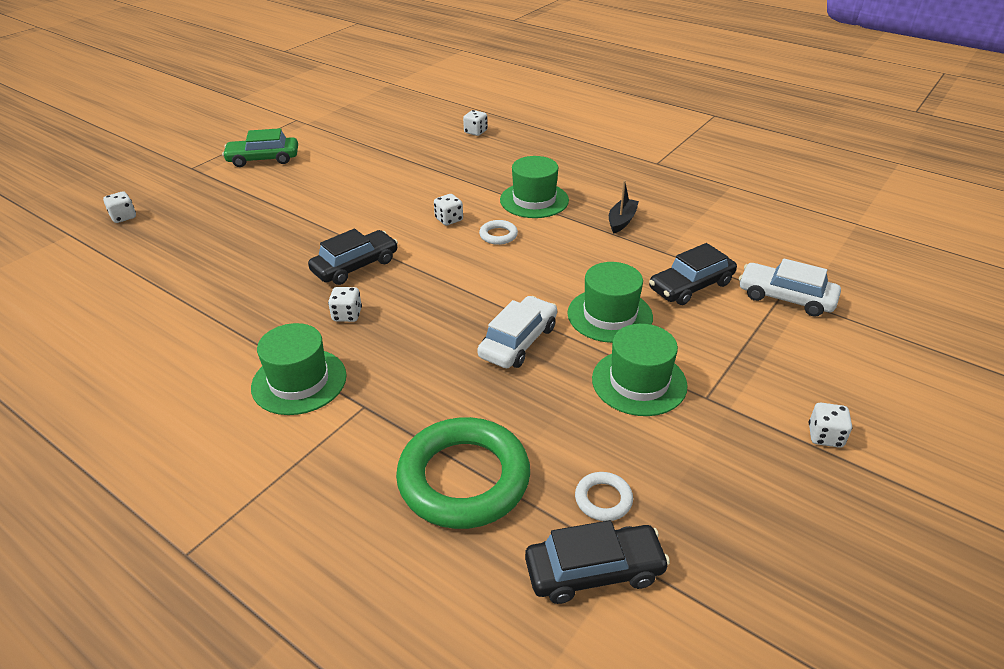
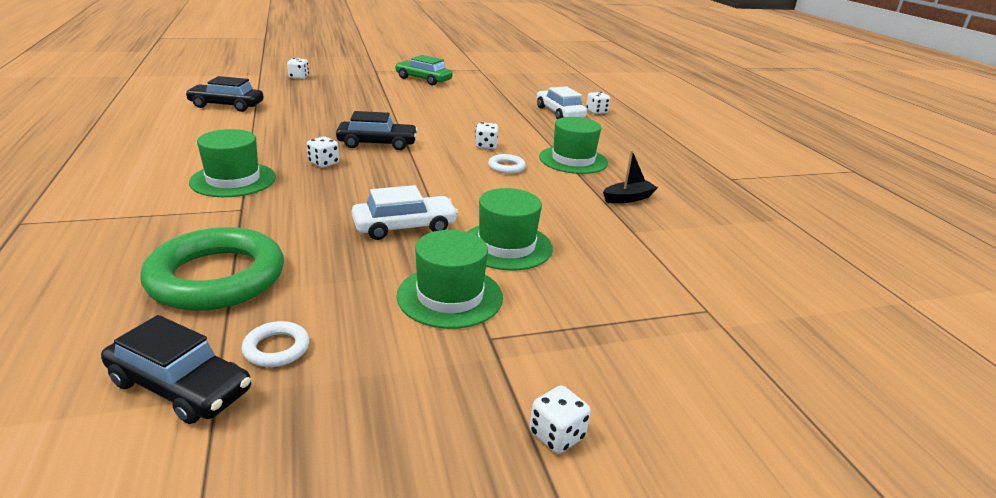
camera: 35 degrees right, 10 degrees down
(691, 286) = (617, 262): black car -> black car (226, 105)
(786, 297) = (707, 314): white car -> white car (559, 113)

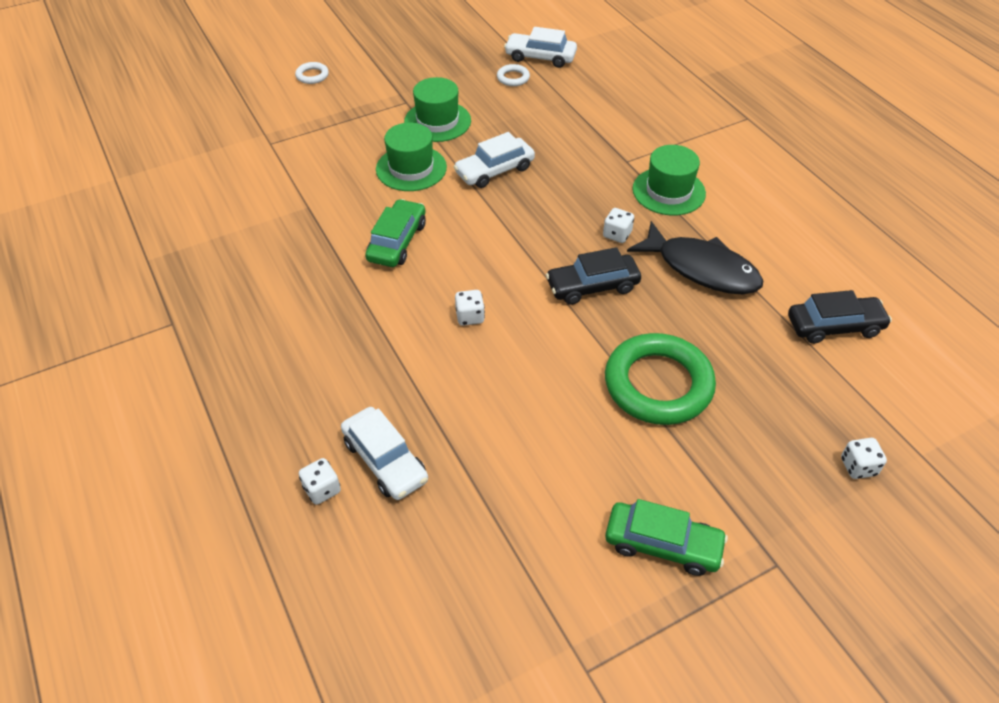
camera: 170 degrees right, 20 degrees up
(180, 386) = (540, 57): black car -> white car
(217, 277) = (582, 107): green ring -> green ring (658, 384)
(278, 137) = (701, 269): none -> black fish
(506, 167) = (435, 277): white ring -> white ring (312, 76)
(536, 191) = (397, 241): none -> green car
(557, 435) = (366, 67): white dice -> none
(573, 160) = (361, 313): green hat -> none
(628, 198) = (304, 253): black boat -> none

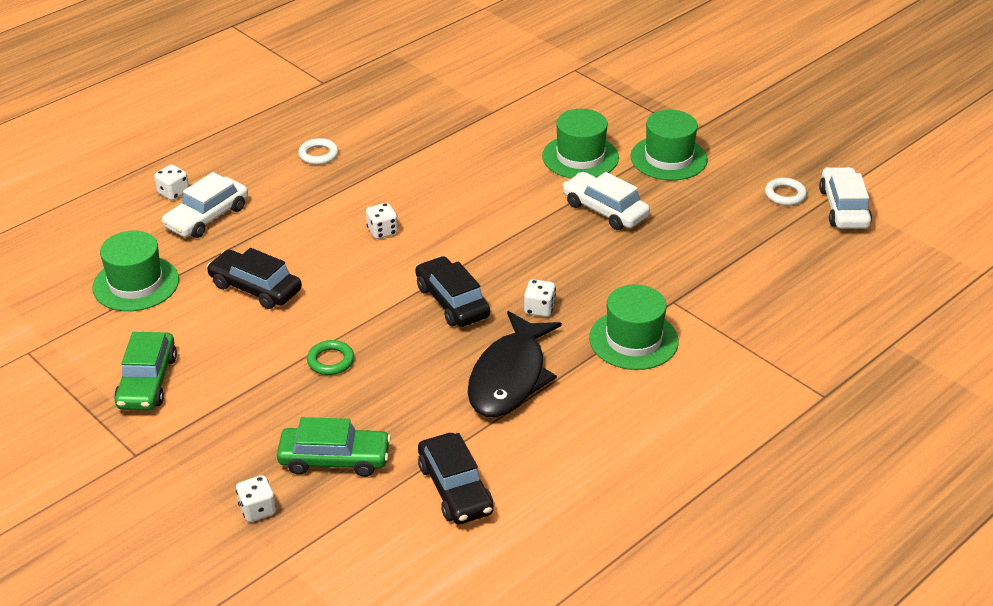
camera: 75 degrees right, 10 degrees down
(312, 76) = (699, 66): white ring -> white ring (318, 154)
(397, 241) = (467, 171): green car -> green car (334, 459)
(487, 543) = (136, 284): none -> green hat
(529, 430) = (255, 288): none -> black car
(658, 384) = (330, 361): green ring -> green ring, size x0.42

